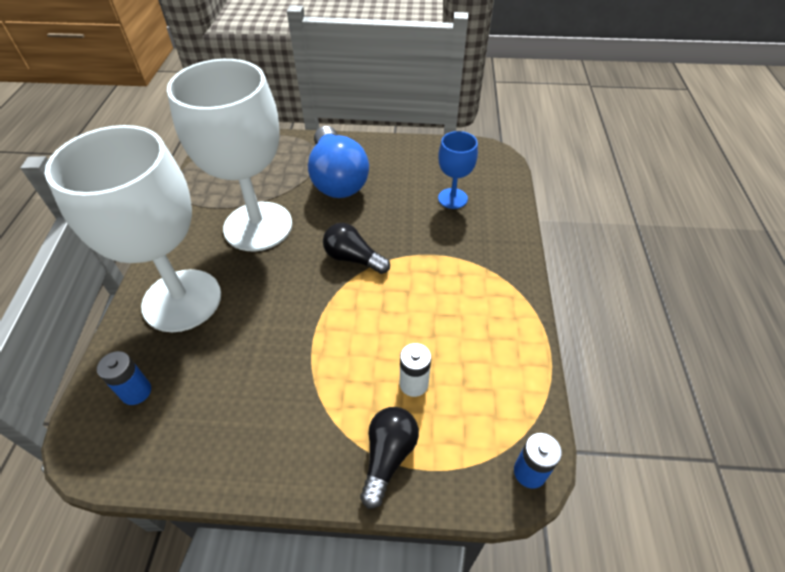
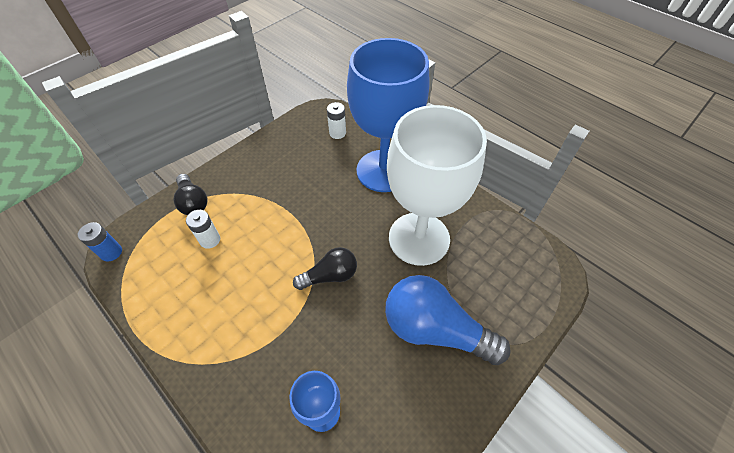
camera: 130 degrees right, 5 degrees up
(136, 392) = (337, 133): blue battery -> white battery
(182, 300) = (383, 171): white goblet -> blue goblet

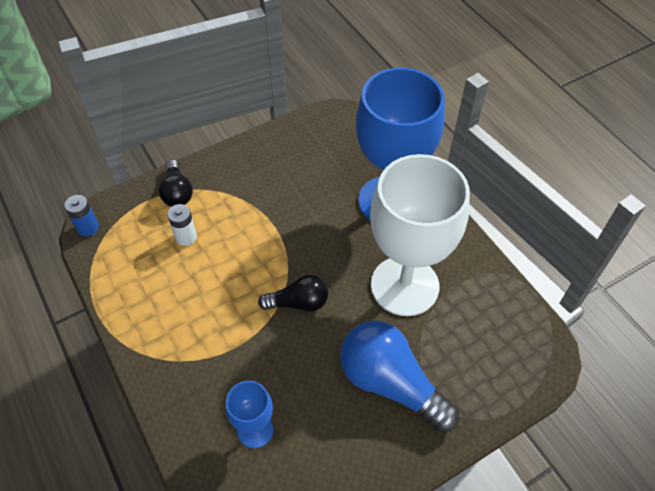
camera: 15 degrees right, 0 degrees up
(337, 133) = (350, 145): white battery -> none

